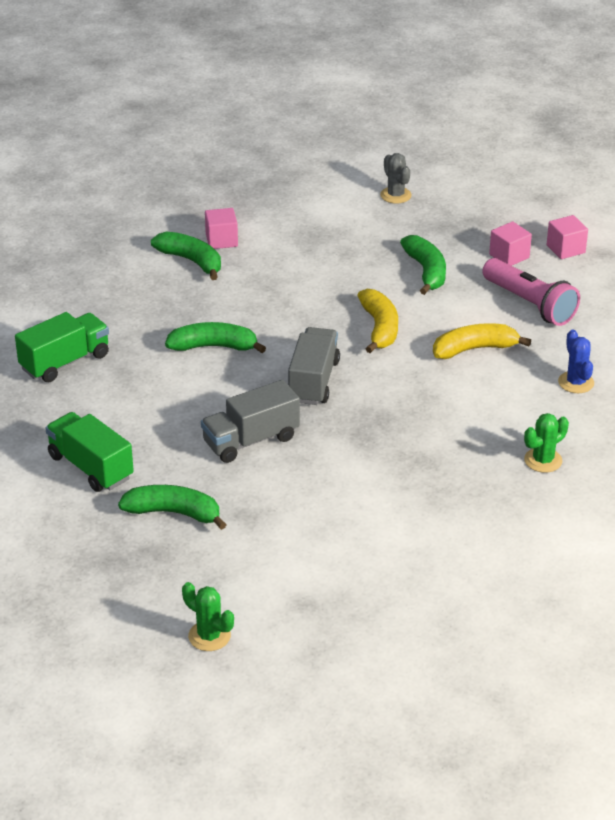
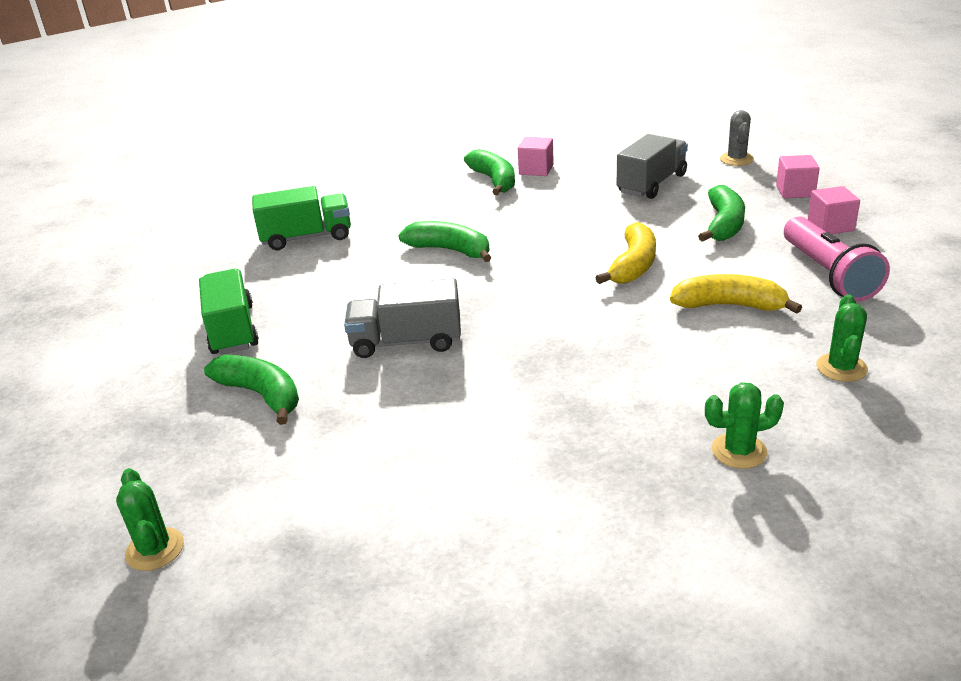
camera: 30 degrees right, 5 degrees down
(313, 381) = (521, 300): grey truck -> grey truck (652, 184)
(565, 249) = (906, 230): pink cube -> pink cube (795, 191)
(576, 382) = (841, 368): blue cactus -> green cactus

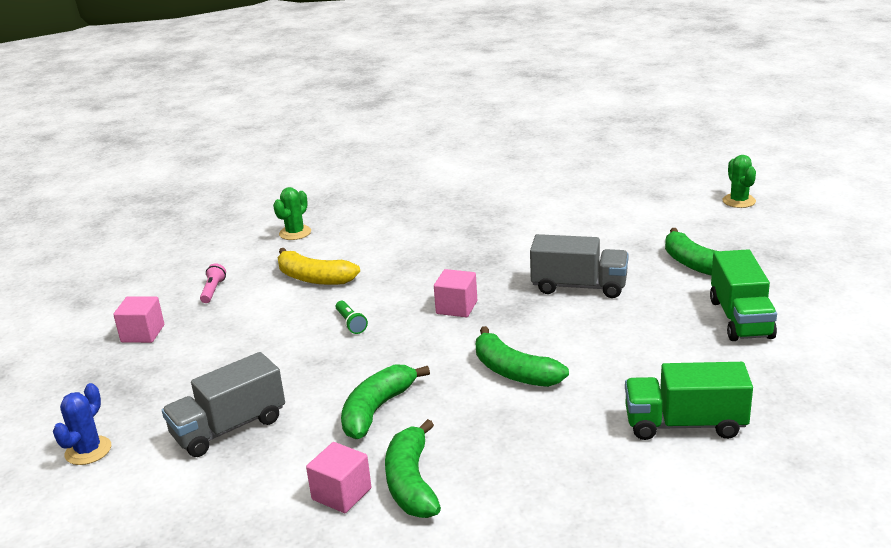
camera: 165 degrees left, 5 degrees down
(633, 265) = (351, 323): yellow banana -> green flashlight
(724, 224) = (226, 353): green banana -> green banana (377, 410)
(736, 159) = (88, 451): grey cactus -> blue cactus
(739, 451) = (400, 205): green cactus -> none
(795, 191) = (107, 382): pink cube -> pink cube (456, 307)
(828, 274) = (213, 290): pink flashlight -> pink flashlight, size x0.44

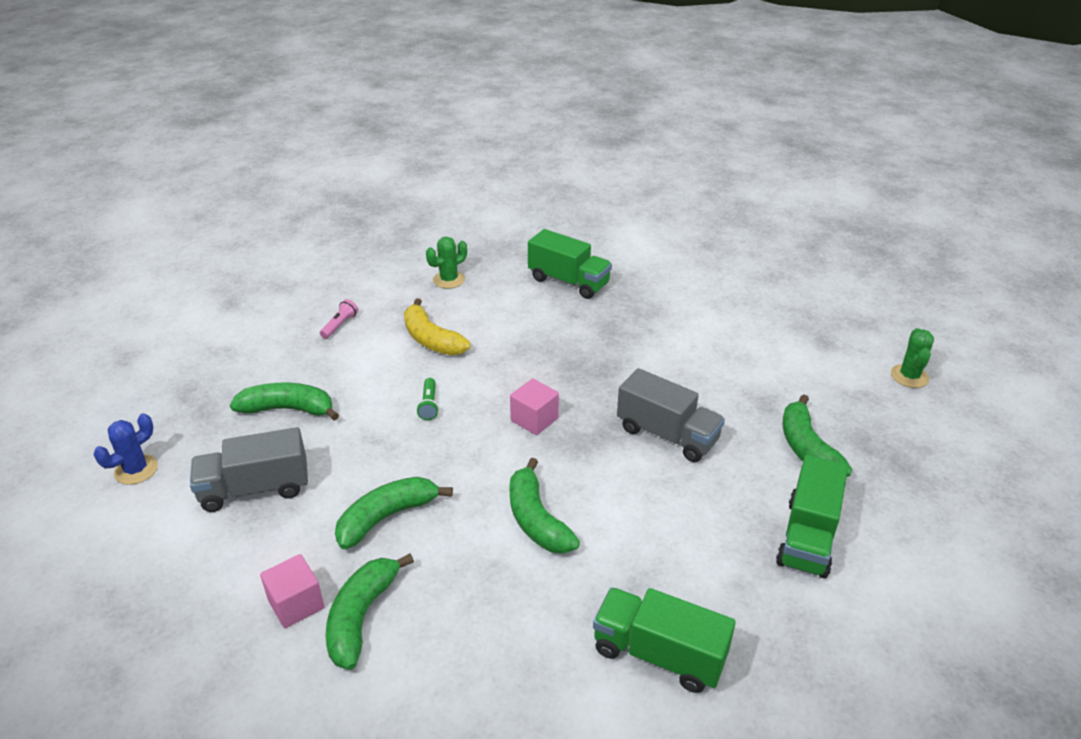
camera: 20 degrees right, 10 degrees up
(143, 333) = (255, 355): pink cube -> none
(213, 363) = (288, 409): none -> green banana
(410, 208) = (568, 282): none -> green truck

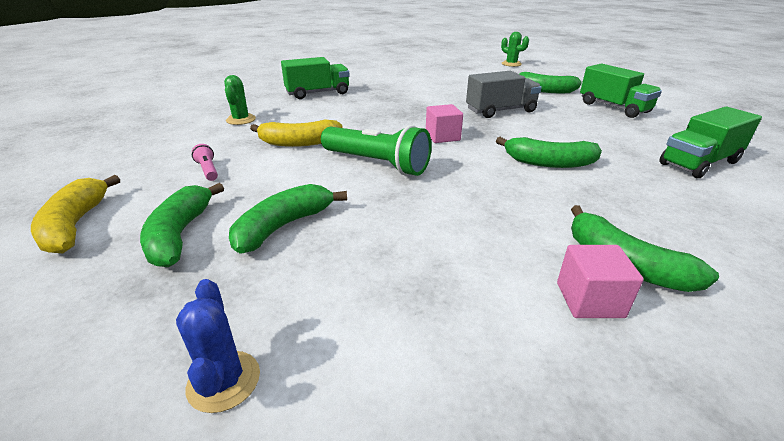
camera: 55 degrees left, 5 degrees down
(228, 323) = (75, 225): none -> yellow banana
(255, 489) = (383, 280): grey truck -> none
(386, 517) = (498, 217): green banana -> green banana (180, 235)
(429, 405) = (377, 164): green flashlight -> green flashlight, size x2.29

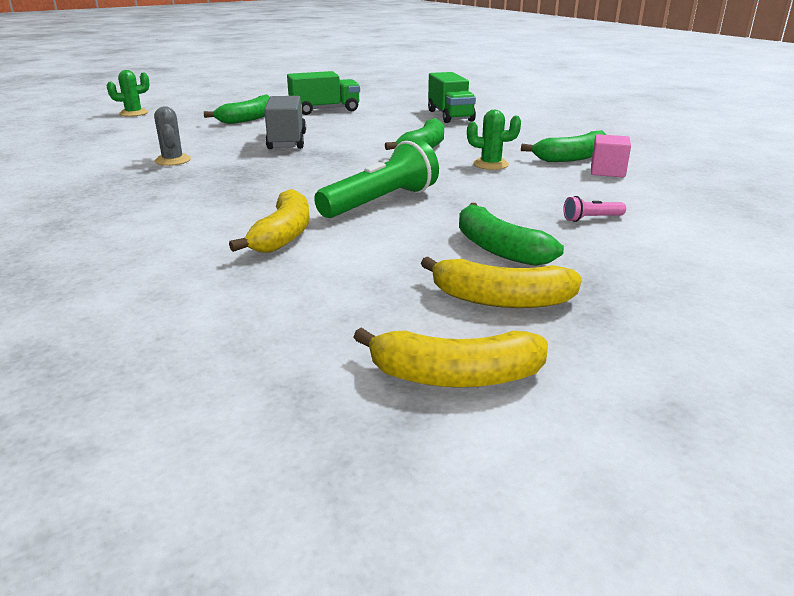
camera: 75 degrees left, 5 degrees down
(180, 235) = (500, 300): green banana -> yellow banana
(208, 170) = (330, 292): pink flashlight -> pink flashlight (591, 218)
(224, 381) = (700, 271): blue cactus -> none
(241, 120) = (135, 273): green cactus -> green cactus (490, 164)
(318, 93) = (79, 215): green truck -> none
(422, 91) = (173, 160): none -> grey cactus
(442, 137) = (334, 170): pink cube -> none

